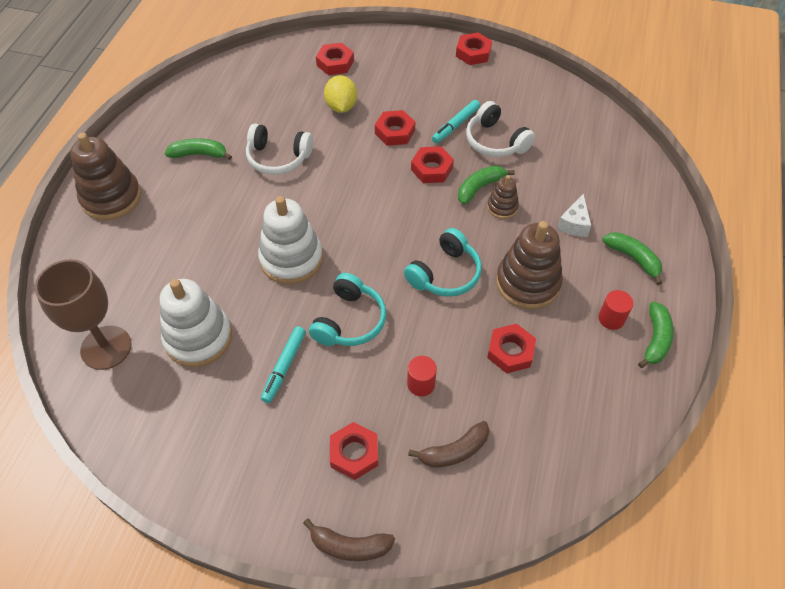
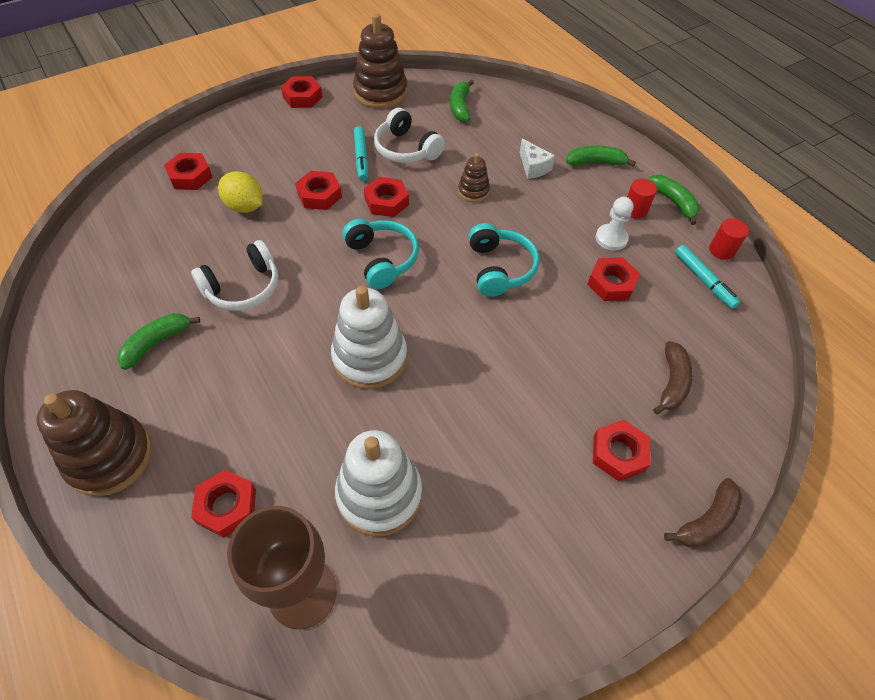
camera: 50 degrees left, 0 degrees up
(127, 272) = (227, 506): none -> red nut
(284, 367) = (482, 445): turquoise marker -> turquoise marker (703, 280)
(349, 321) = (481, 362): turquoise headphones -> turquoise headphones (382, 259)
(421, 384) = (590, 359): red cylinder -> red cylinder (721, 250)
(480, 187) = (440, 189): green banana -> green banana (460, 107)
(495, 141) = (406, 149): white headphones -> white headphones turned 45 degrees clockwise
(527, 283) = (559, 229): brown stacking toy -> brown stacking toy (380, 92)
(559, 322) = (611, 238): none -> white pawn

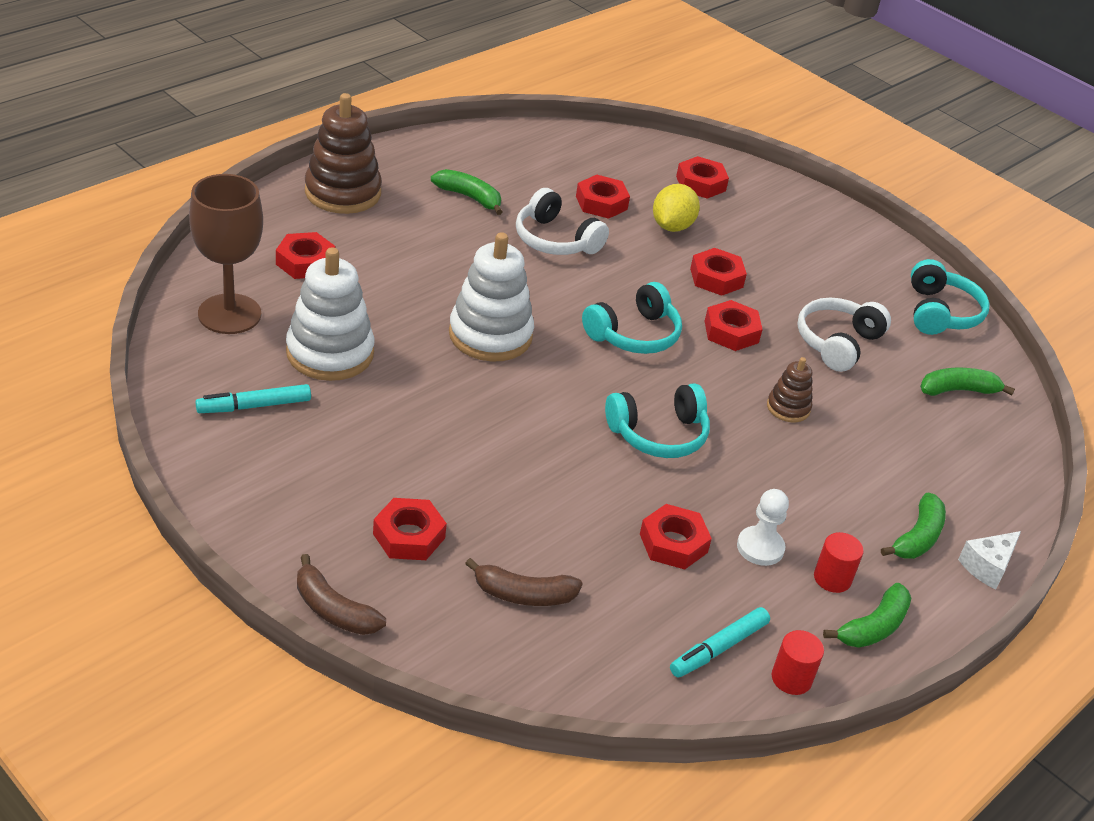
camera: 75 degrees right, 15 degrees down
(302, 97) = (887, 247): red nut -> red nut (601, 203)
(361, 158) = (799, 305): turquoise marker -> turquoise marker (254, 406)
(380, 92) = (940, 313): brown stacking toy -> turquoise headphones
(533, 167) = (868, 467): white cheese -> white cheese (987, 566)
(595, 162) = (917, 537): green banana -> green banana turned 45 degrees clockwise

